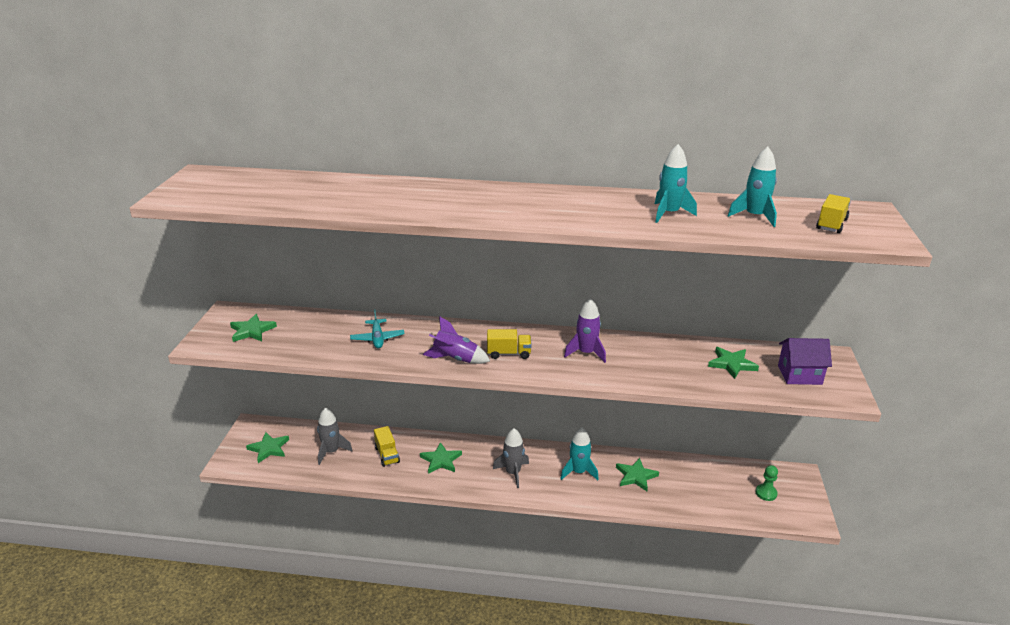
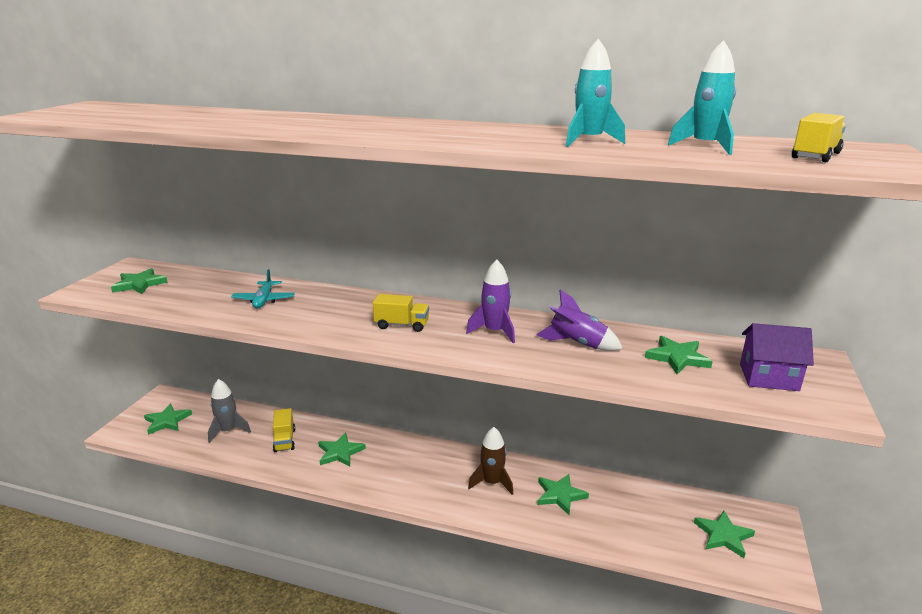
camera: 10 degrees right, 5 degrees down
(455, 359) = (337, 326): purple rocket -> purple rocket (577, 343)
(513, 473) = (415, 475): grey rocket -> none
(578, 472) = (492, 482): turquoise rocket -> brown rocket
(766, 493) = (723, 536): green pawn -> green star

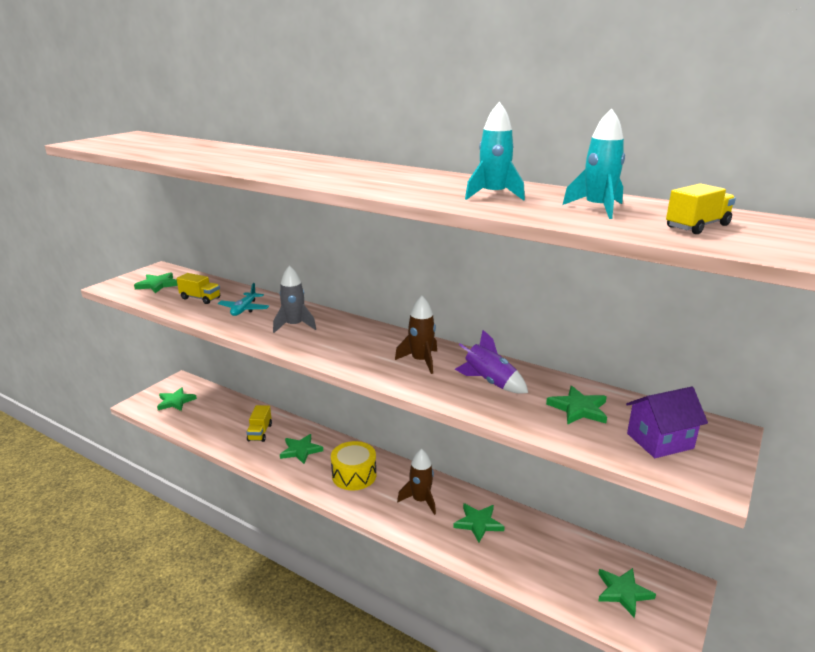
camera: 15 degrees right, 0 degrees up
(228, 431) = (219, 417): grey rocket -> grey rocket (294, 326)
(402, 325) = (344, 345): yellow truck -> yellow truck (200, 298)
(410, 469) = (354, 475): none -> yellow drum
(494, 331) = (421, 361): purple rocket -> brown rocket
(768, 377) = (660, 441): purple house -> purple house turned 45 degrees counterclockwise

